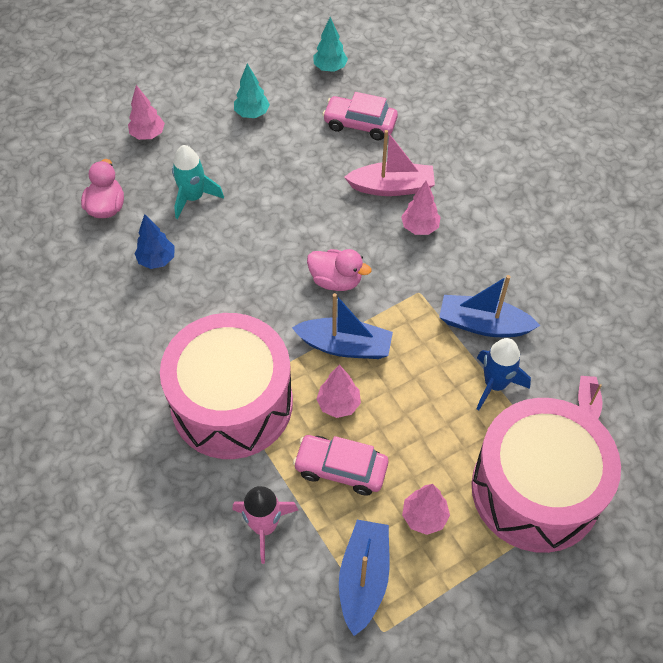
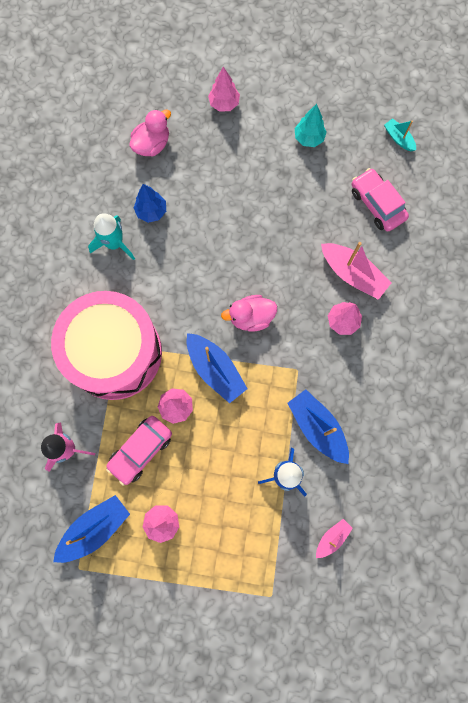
camera: 40 degrees right, 20 degrees up
(193, 197) = (213, 179): turquoise rocket -> turquoise rocket (114, 243)
(330, 68) = (398, 138): turquoise tree -> turquoise boat
(336, 280) = (251, 317): pink duck -> pink duck turned 105 degrees clockwise
(341, 469) = (141, 450): pink car -> pink car turned 105 degrees counterclockwise
(535, 490) = (243, 564): pink drum -> none

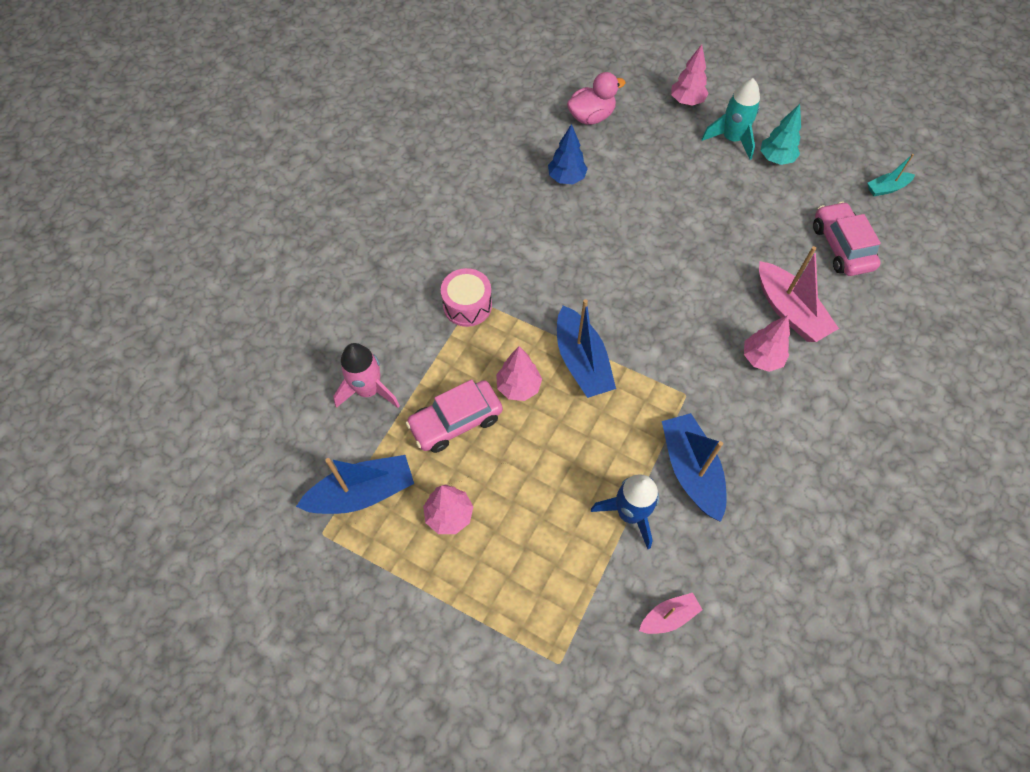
camera: 20 degrees right, 15 degrees down
(114, 243) = (512, 197): turquoise rocket -> turquoise rocket (731, 139)
(114, 352) = (467, 305): pink drum -> pink drum, size x0.41
(251, 317) = (646, 319): pink duck -> none
(398, 138) = (886, 188): turquoise boat -> turquoise boat turned 90 degrees counterclockwise

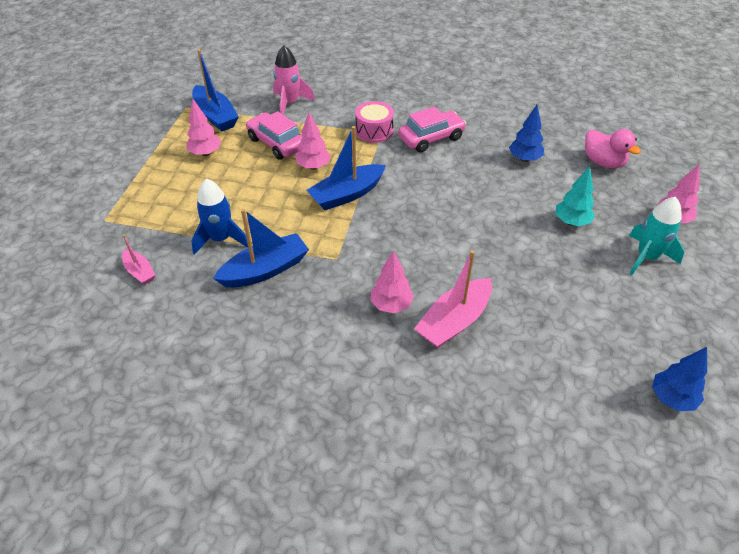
camera: 75 degrees right, 15 degrees down
(776, 159) = (645, 294): turquoise tree -> turquoise tree (571, 222)
(841, 247) = (558, 359): pink car -> pink car (431, 138)
(886, 188) = (671, 398): turquoise boat -> blue tree

